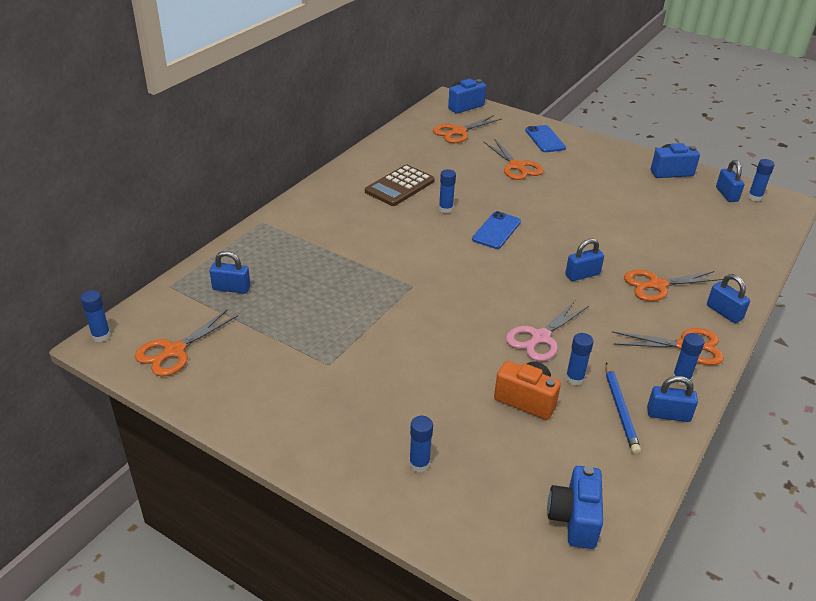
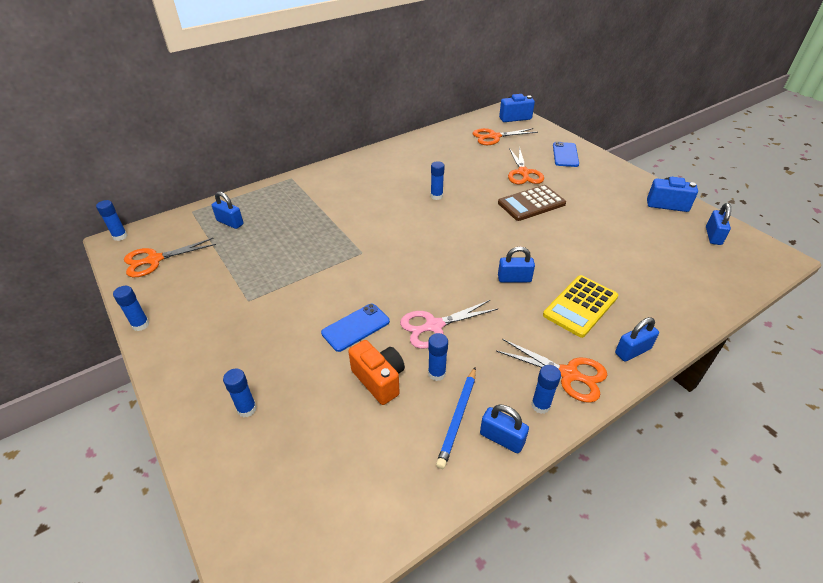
camera: 25 degrees right, 5 degrees up
(400, 186) = (414, 171): brown calculator -> brown calculator (531, 204)
(496, 230) = (465, 222): blue phone -> blue phone (355, 327)
(574, 519) = (334, 513): blue camera -> none
(657, 285) = (580, 306): orange scissors -> yellow calculator
(724, 312) = (632, 351): blue padlock -> blue padlock turned 75 degrees clockwise
(754, 197) = (742, 245): blue glue stick -> blue glue stick (140, 325)

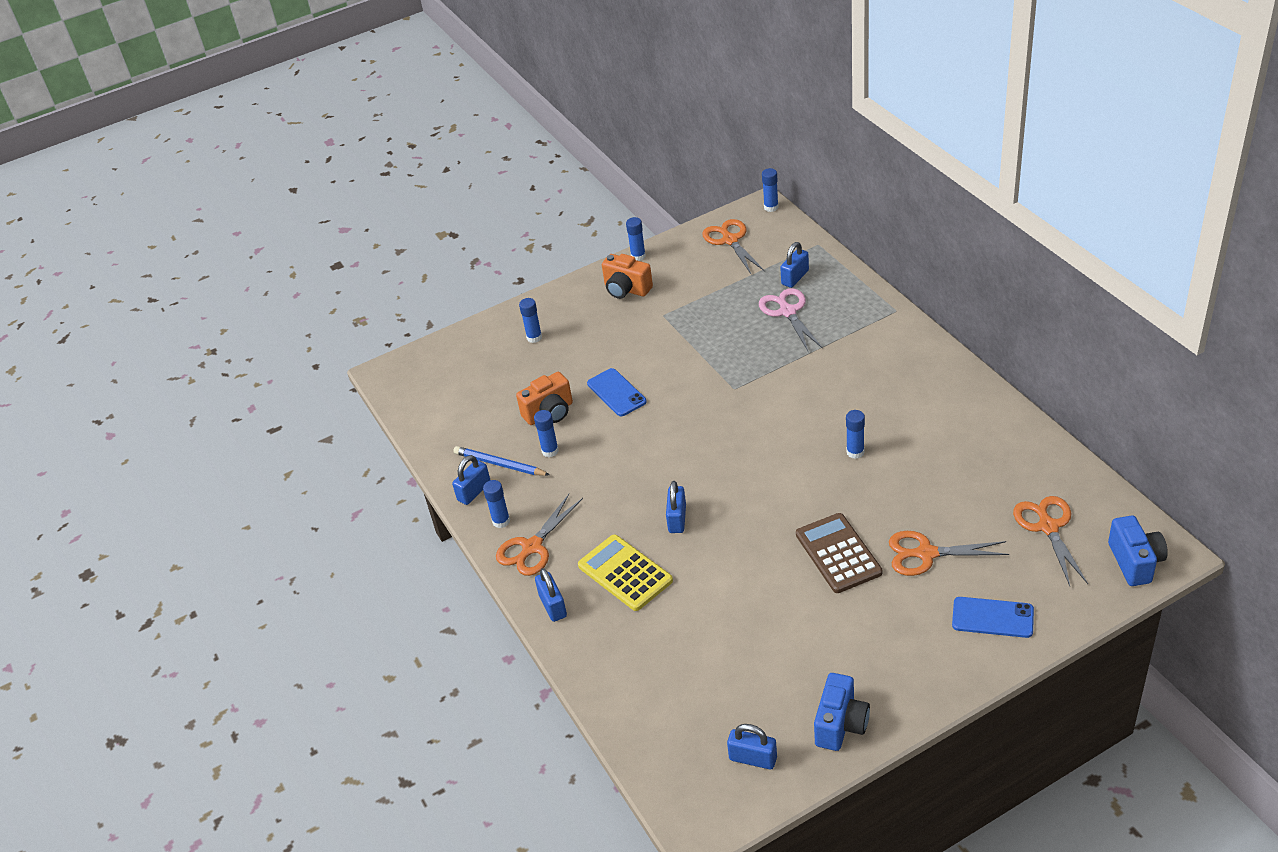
camera: 100 degrees right, 0 degrees up
(194, 330) = (626, 289): none -> orange camera
(434, 326) = (610, 449): pink scissors -> pink scissors (788, 312)

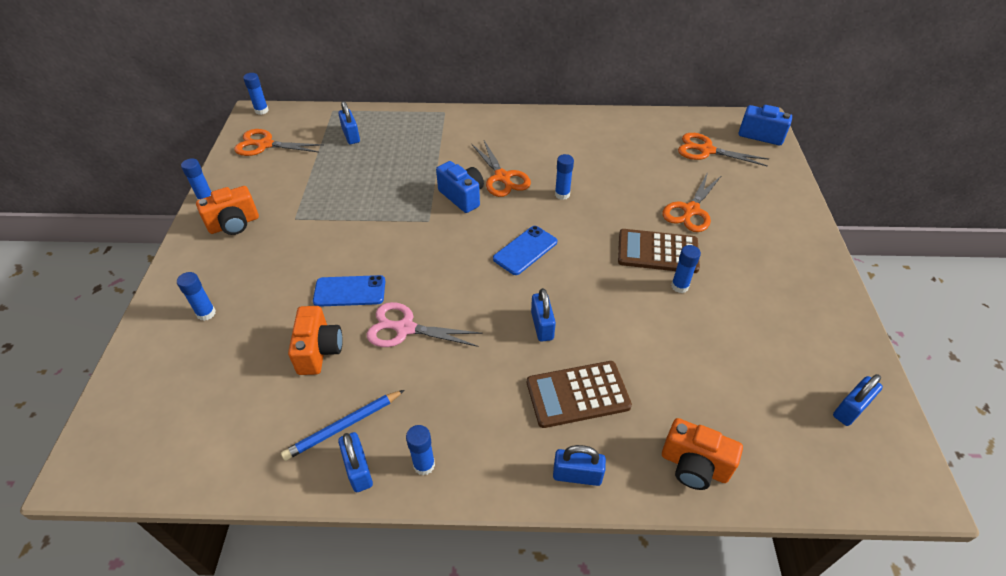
camera: 65 degrees left, 5 degrees up
(532, 547) = (483, 454): orange scissors -> orange scissors (502, 177)
(550, 451) = (369, 375): blue glue stick -> blue glue stick (679, 286)
(611, 671) = (694, 466): none -> orange camera
(625, 573) = (578, 395): yellow calculator -> brown calculator
(677, 519) = (542, 326): blue padlock -> blue padlock turned 45 degrees clockwise
(788, 312) = (381, 156): pink scissors -> pink scissors (405, 328)
(840, 724) = (836, 335): blue camera -> blue camera (462, 196)
(992, 617) = (771, 210): blue phone -> blue phone (525, 250)

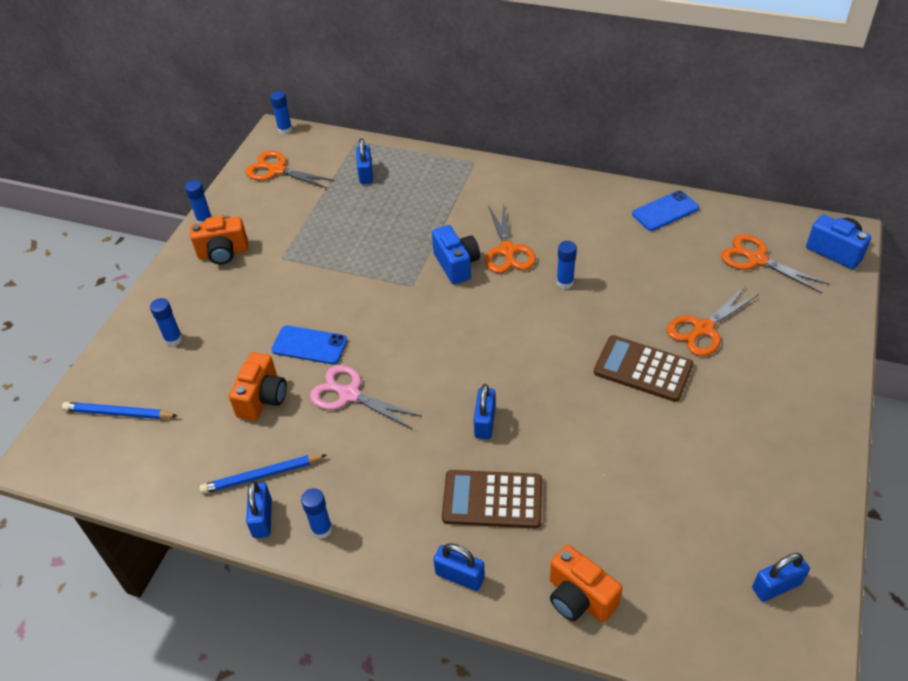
camera: 20 degrees right, 0 degrees up
(165, 399) = (118, 413): none -> blue pencil
(525, 250) = (499, 338): blue phone -> blue phone (665, 211)
(679, 286) = (650, 412): blue glue stick -> none

